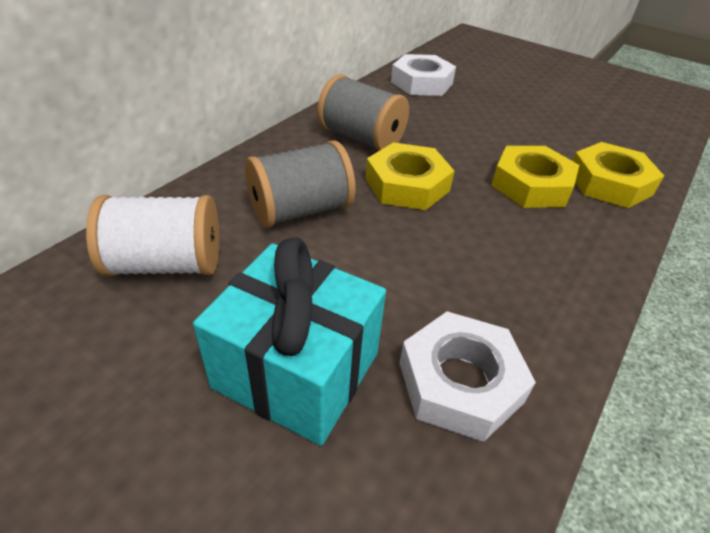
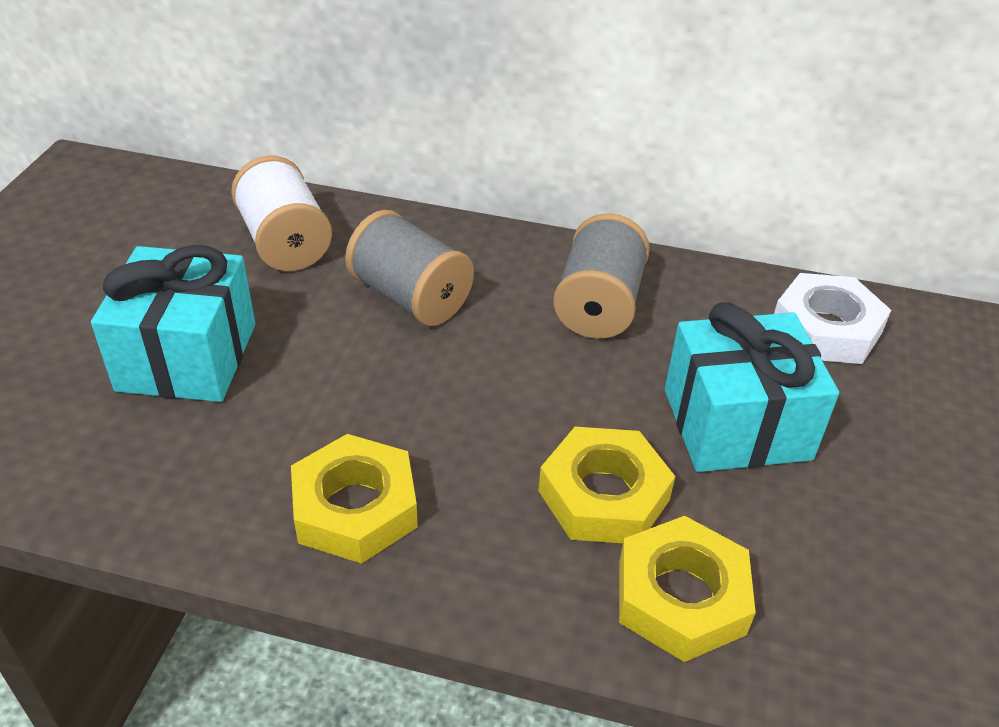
camera: 70 degrees right, 0 degrees up
(407, 185) = (517, 368): yellow nut -> yellow nut (355, 508)
(460, 382) = (204, 468): white nut -> none
(485, 128) = (736, 424): none -> turquoise gift

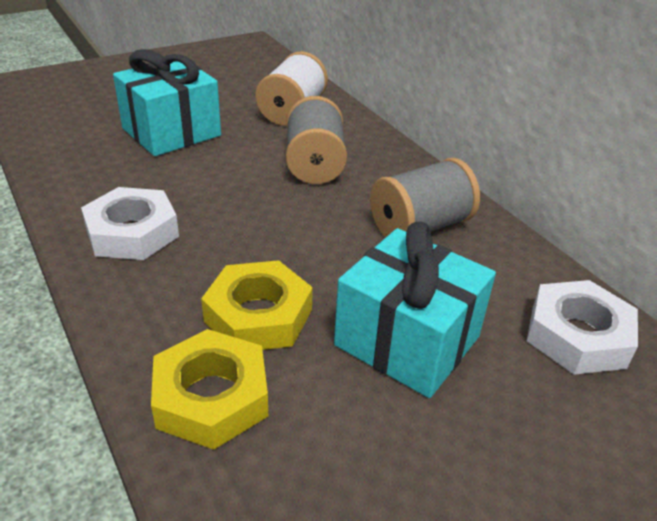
camera: 45 degrees right, 5 degrees down
(355, 508) = (132, 232): yellow nut -> white nut

